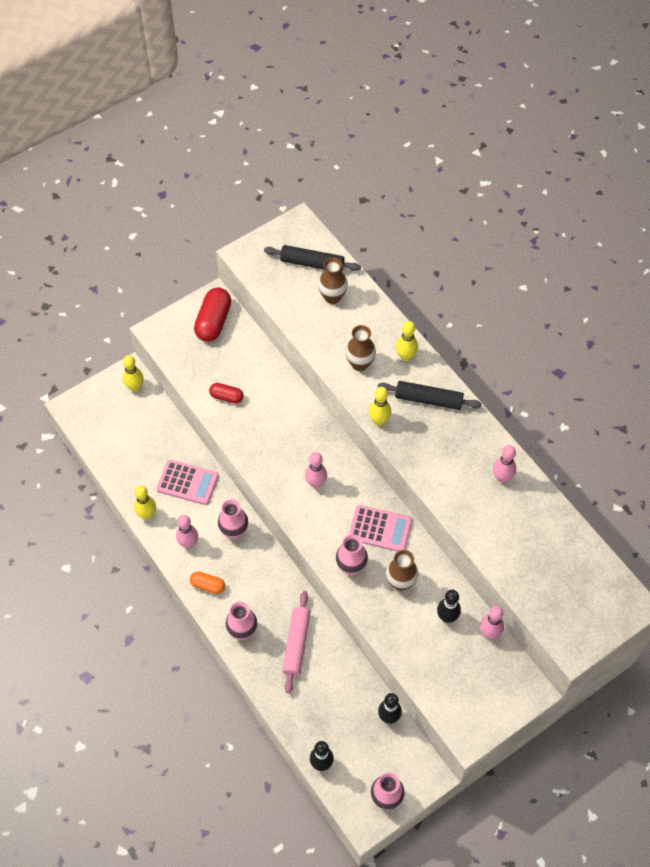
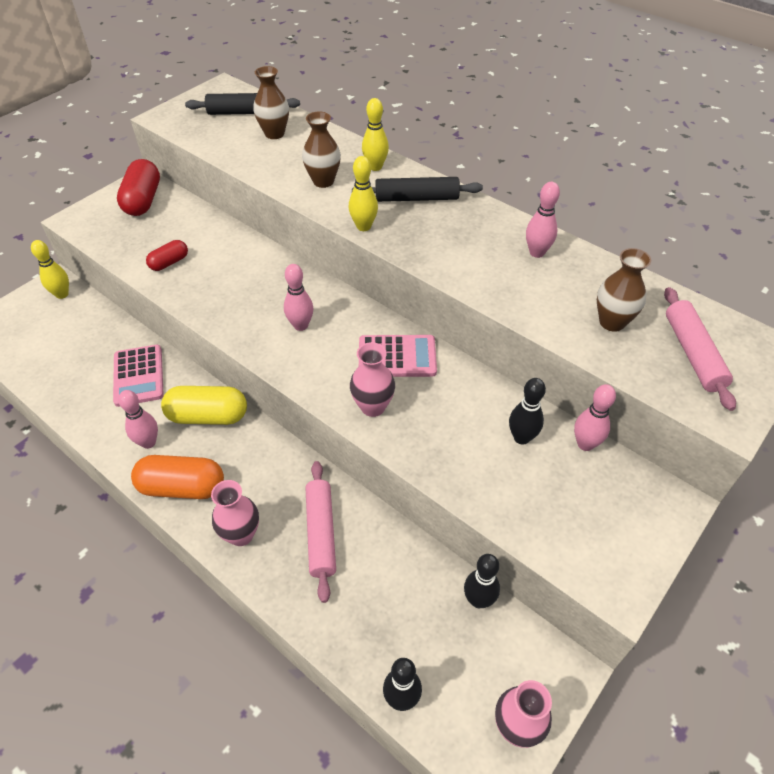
camera: 15 degrees left, 10 degrees down
(147, 514) = (88, 421): yellow bowling pin -> none
(187, 482) = (139, 376): pink calculator -> pink calculator turned 75 degrees clockwise
(208, 585) = (182, 487): orange capsule -> orange capsule, size x1.76
(226, 397) = (169, 263): red capsule -> red capsule turned 45 degrees counterclockwise
(234, 531) = (208, 416): pink vase -> yellow capsule
(400, 582) = (444, 410): brown vase -> brown vase (612, 322)
(575, 594) = (692, 353): none -> pink rolling pin

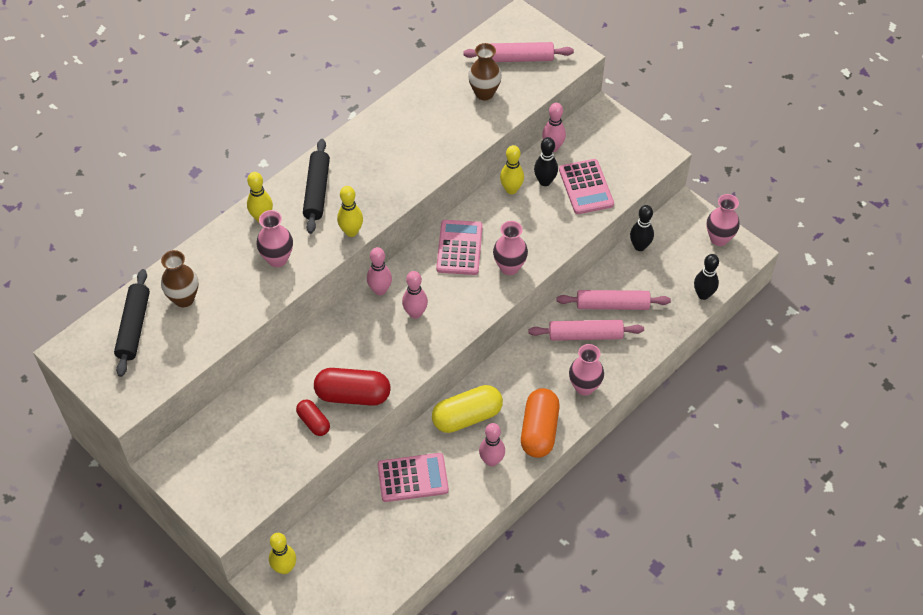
camera: 85 degrees left, 5 degrees up
(143, 200) = (202, 458): red capsule -> red capsule (353, 395)
(208, 416) = (467, 417): yellow capsule -> yellow capsule turned 60 degrees clockwise
(323, 181) = (277, 259): brown vase -> pink vase
(371, 565) = (612, 305): none -> pink rolling pin
(499, 402) = (511, 189): none -> yellow bowling pin
(523, 487) = (586, 187): none -> pink calculator
(537, 252) = (402, 121): pink bowling pin -> pink bowling pin (380, 290)

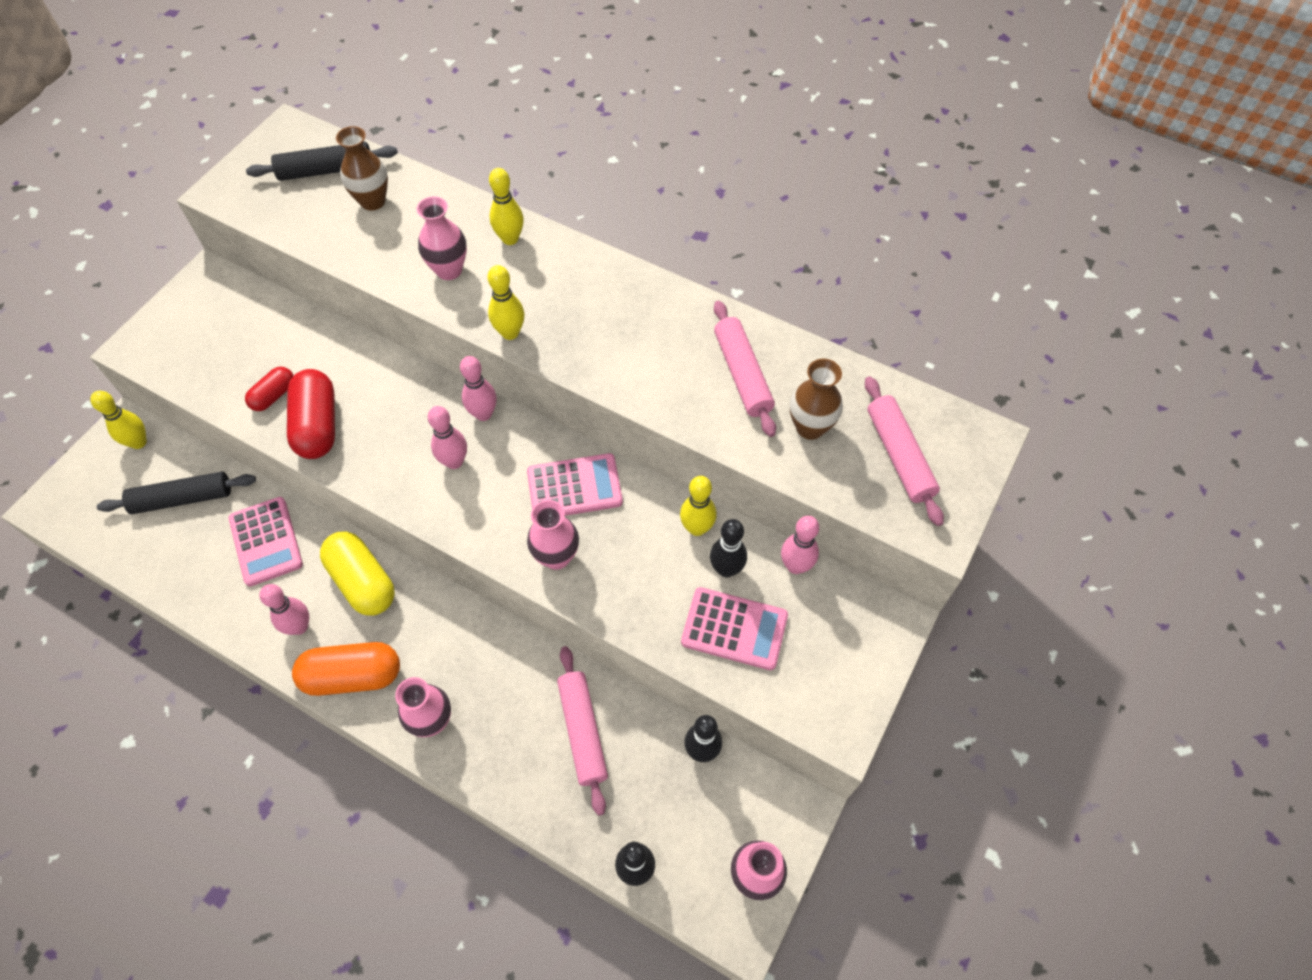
camera: 75 degrees right, 5 degrees up
(317, 191) = (568, 281): black rolling pin -> black rolling pin (182, 499)
(585, 335) = (521, 704): pink rolling pin -> pink rolling pin (742, 374)
(586, 187) = (734, 629): pink calculator -> pink calculator turned 135 degrees counterclockwise

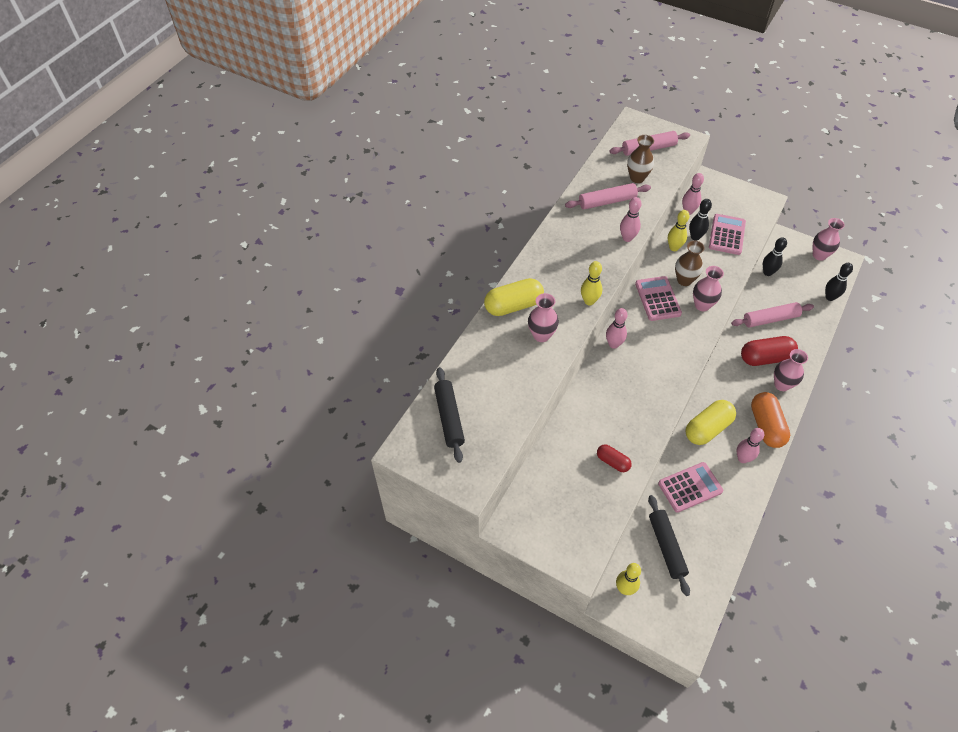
camera: 90 degrees left, 5 degrees down
(317, 425) = (633, 432): red capsule -> red capsule (765, 358)
(373, 201) = (480, 384): brown vase -> brown vase (684, 280)
(454, 462) = (649, 356): pink bowling pin -> pink bowling pin (627, 238)
(510, 239) = (513, 305): yellow bowling pin -> yellow capsule

